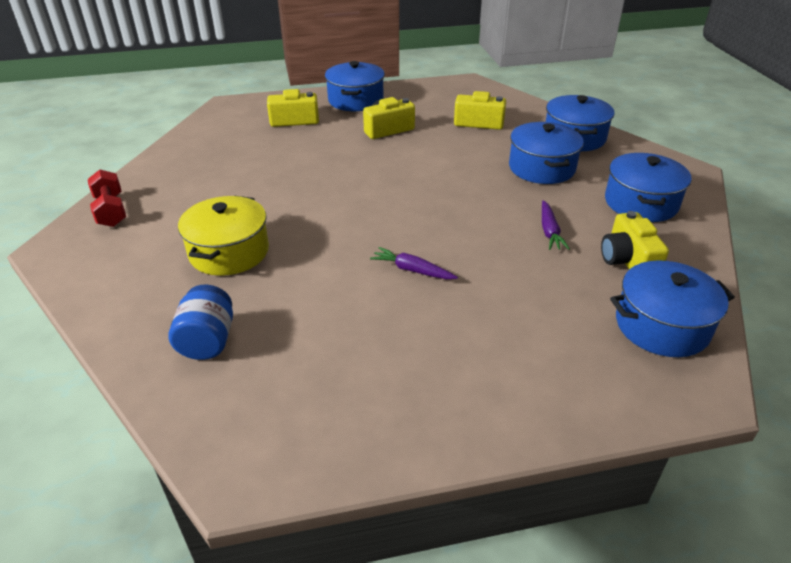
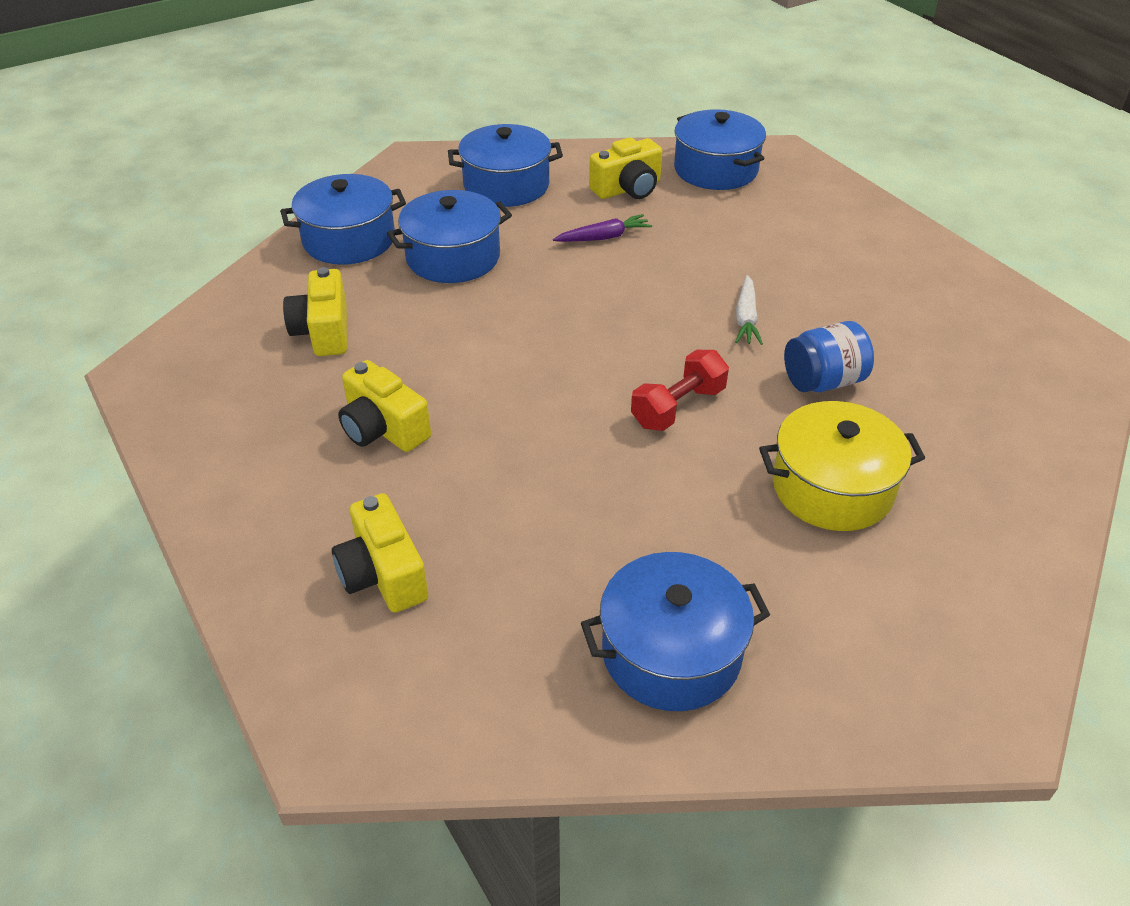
camera: 110 degrees left, 5 degrees up
(111, 211) = (848, 702): red dumbbell -> red dumbbell (678, 407)
(207, 341) = (985, 436): blue jar -> blue jar (823, 381)
(355, 100) = (259, 508): blue pot -> blue pot (671, 652)
(412, 270) = (746, 318): purple carrot -> white carrot

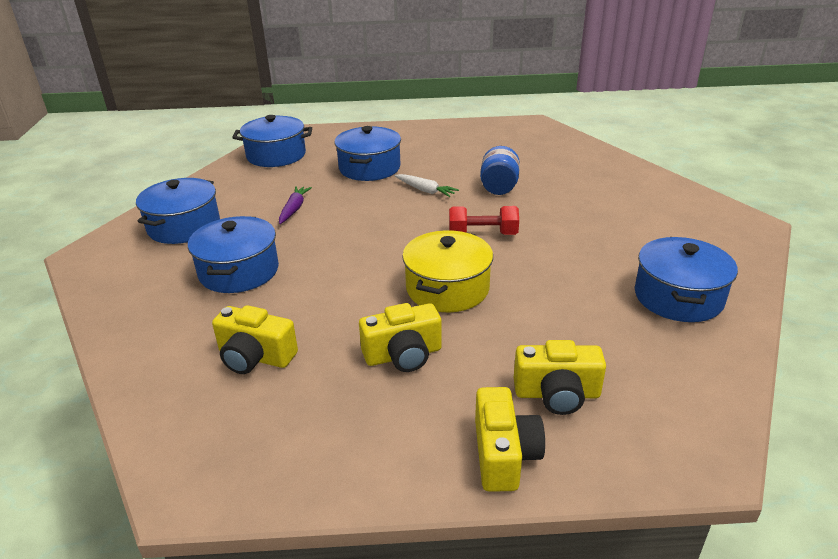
camera: 60 degrees left, 10 degrees down
(349, 240) = (149, 314): blue pot -> blue pot (369, 168)
(628, 189) = (254, 186): yellow camera -> yellow camera (504, 454)
(678, 407) = (483, 234): red dumbbell -> red dumbbell turned 75 degrees counterclockwise
(832, 488) = (581, 211): yellow pot -> yellow pot (447, 288)

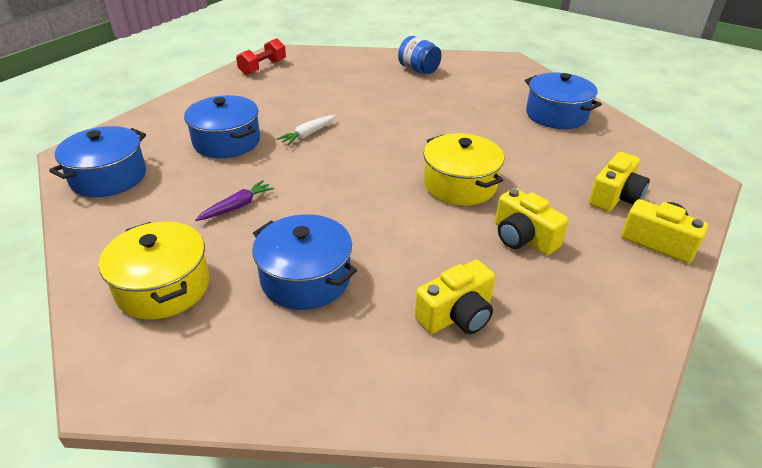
camera: 55 degrees left, 5 degrees up
(184, 226) = (163, 287): blue pot -> yellow pot
(294, 209) = (237, 206): purple carrot -> purple carrot turned 90 degrees clockwise
(403, 355) = (523, 238): yellow camera -> yellow camera turned 120 degrees clockwise
(425, 190) = (308, 134): white carrot -> white carrot turned 150 degrees clockwise
(483, 234) = (406, 140): red dumbbell -> red dumbbell (263, 67)
(499, 187) = (351, 106): blue jar -> blue jar (418, 70)

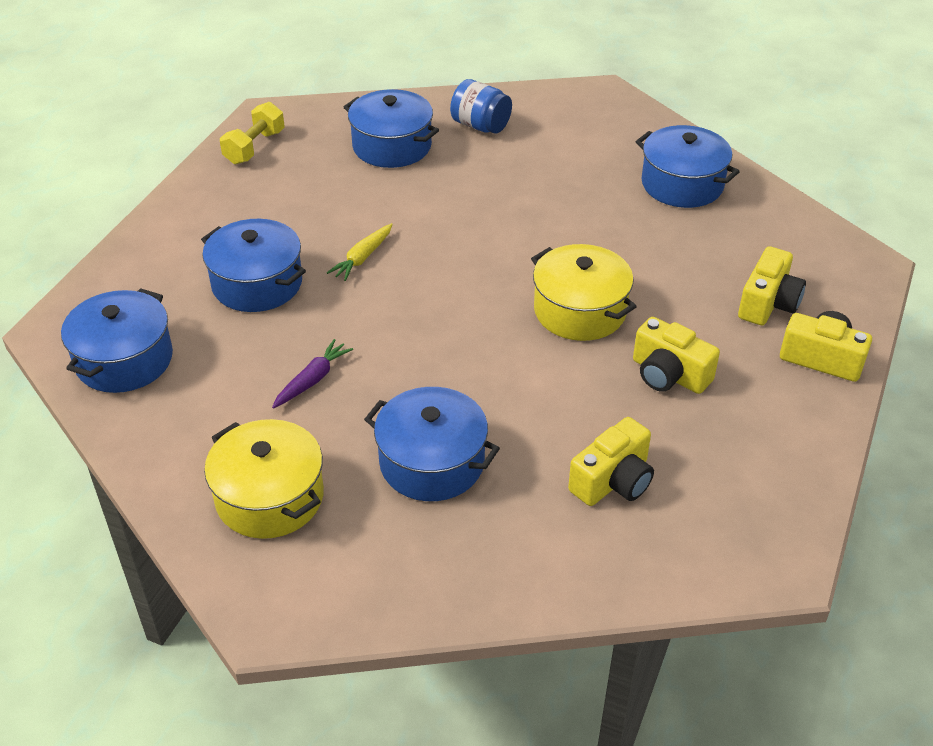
camera: 10 degrees left, 5 degrees up
(263, 67) = (254, 147): red dumbbell -> yellow dumbbell
(308, 134) = (362, 258): white carrot -> yellow carrot
(354, 75) = (392, 146): none -> blue pot

